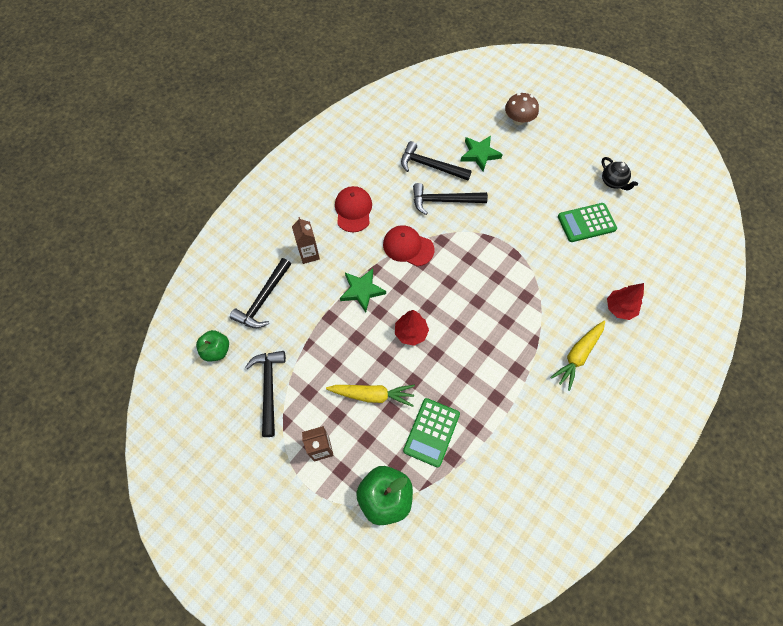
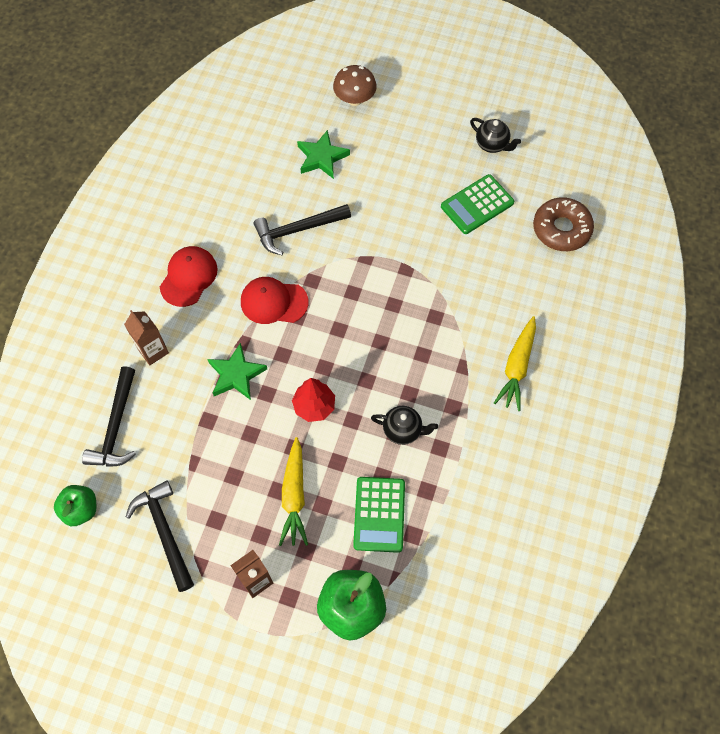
camera: 20 degrees left, 0 degrees up
(353, 210) = (188, 277): red cap -> red cap turned 45 degrees clockwise
(372, 395) = (294, 496): yellow carrot -> yellow carrot turned 105 degrees clockwise
(430, 166) = (266, 190): black hammer -> none
(472, 374) = (403, 430): none -> black teapot
(619, 308) = (546, 296): red tree -> none
(648, 261) = (561, 229): none -> brown donut

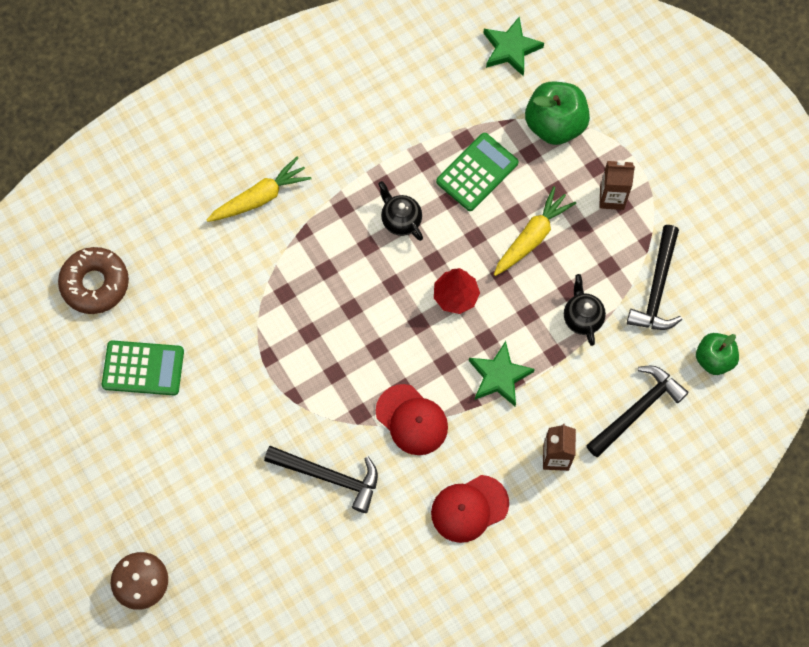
camera: 140 degrees left, 5 degrees up
(321, 157) = (237, 540): green star -> green star (511, 49)
(492, 145) = (65, 419): black teapot -> black teapot (582, 318)

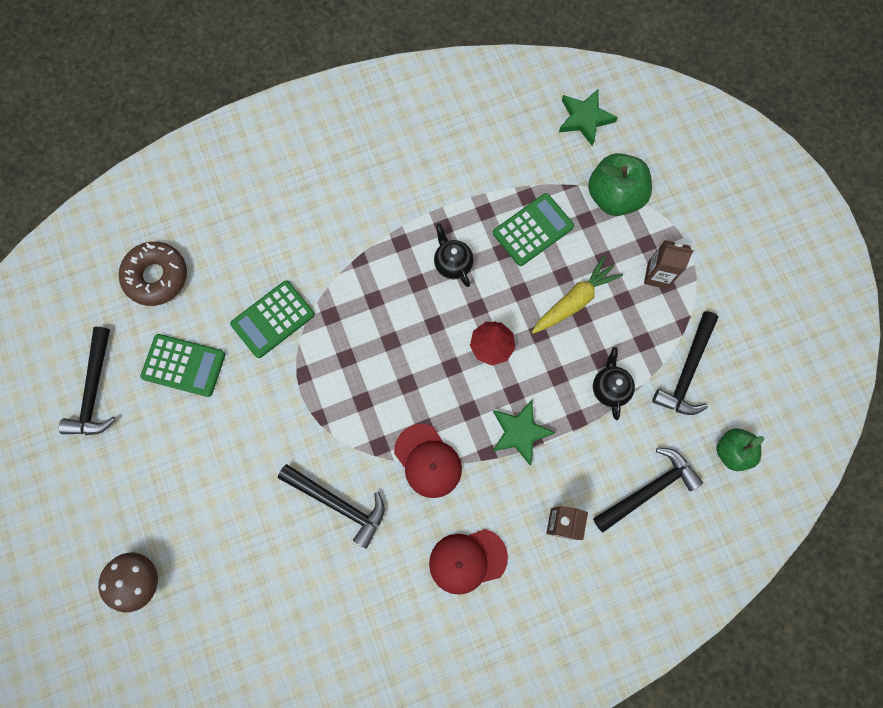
camera: 10 degrees right, 5 degrees up
(56, 409) = (94, 390): none -> black hammer
(226, 307) = (273, 319): none -> green calculator
(260, 197) = (325, 220): yellow carrot -> none

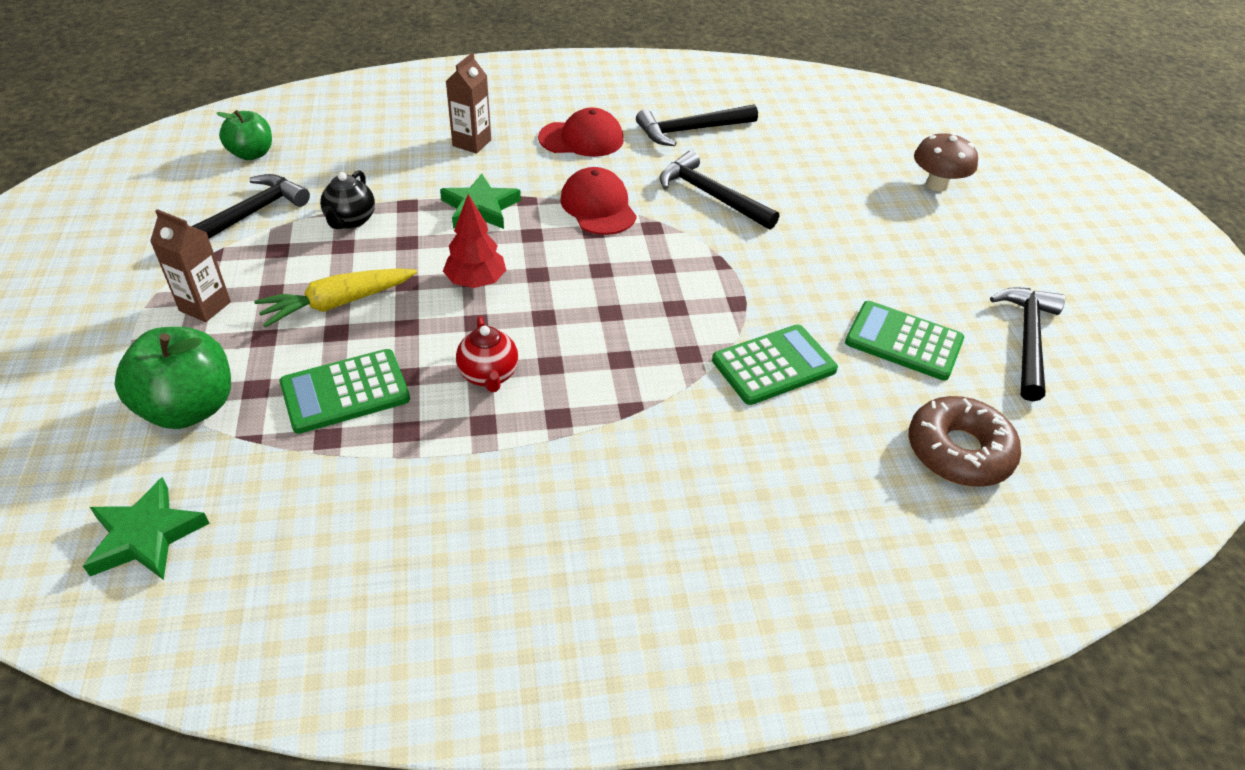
camera: 170 degrees left, 30 degrees down
(452, 264) = (489, 376): black teapot -> red teapot
(648, 490) = (364, 147): black hammer -> black hammer (690, 130)

